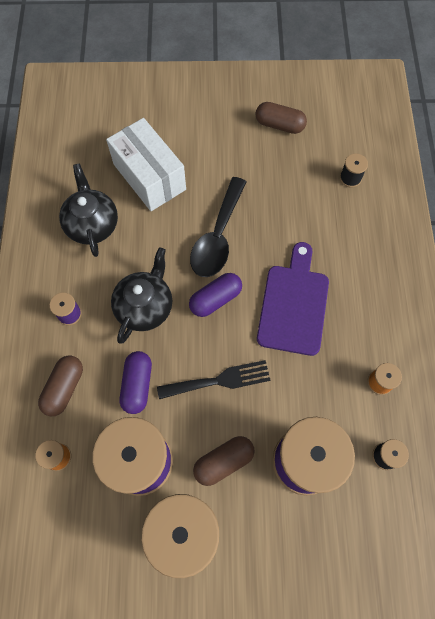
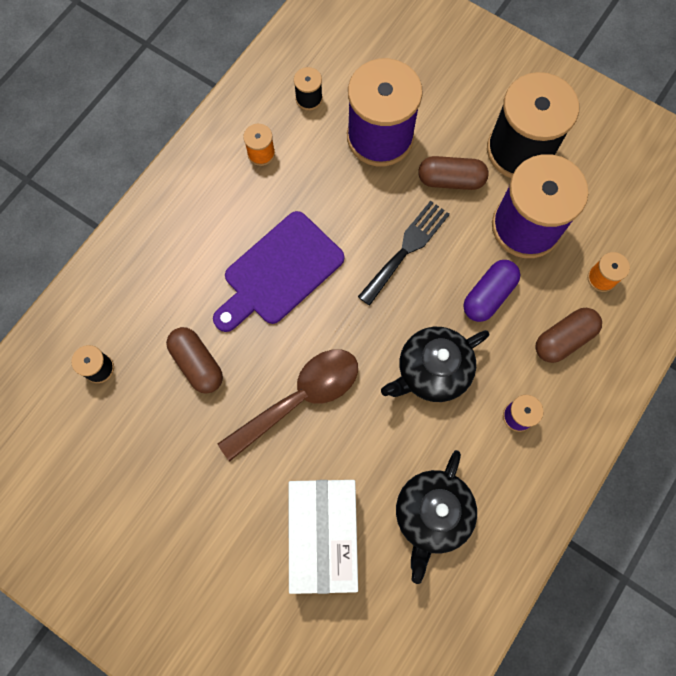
camera: 145 degrees left, 5 degrees up
(215, 299) = (353, 330): purple capsule -> none
(218, 237) = (300, 398): black spoon -> brown spoon
(219, 380) = (406, 249): black fork -> black fork turned 105 degrees clockwise
(279, 125) = (114, 498): brown capsule -> brown capsule (197, 363)

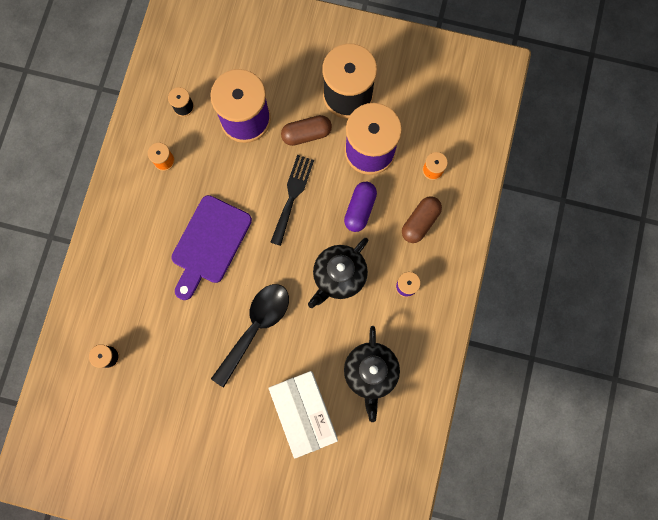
camera: 20 degrees left, 5 degrees up
(197, 363) = (176, 329): brown capsule -> none
(300, 398) = (256, 327): brown spoon -> black spoon

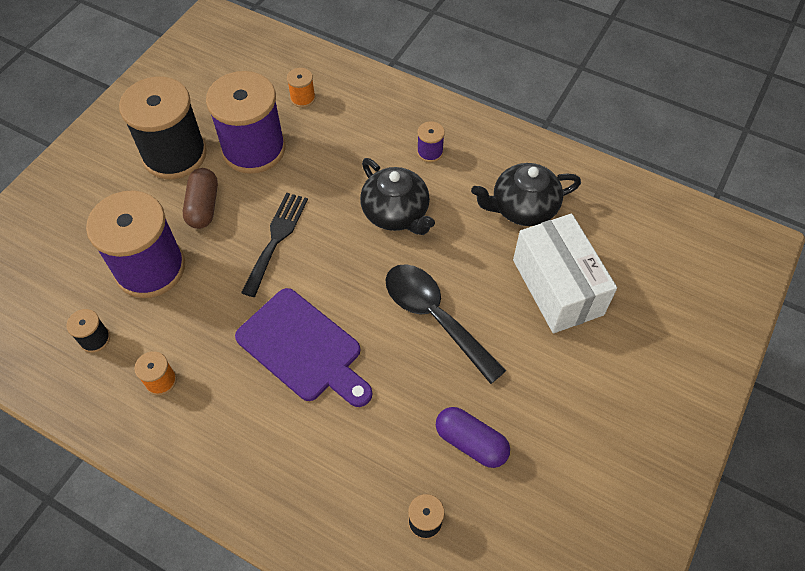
camera: 75 degrees left, 20 degrees down
(292, 195) = (276, 239): black fork -> black fork turned 75 degrees clockwise
(304, 412) = (557, 287): white box -> white box turned 75 degrees clockwise
(360, 209) = (322, 174): purple capsule -> purple capsule (471, 442)
(370, 372) = (523, 208): black teapot -> black teapot turned 150 degrees clockwise
(420, 222) = (359, 123): brown capsule -> none

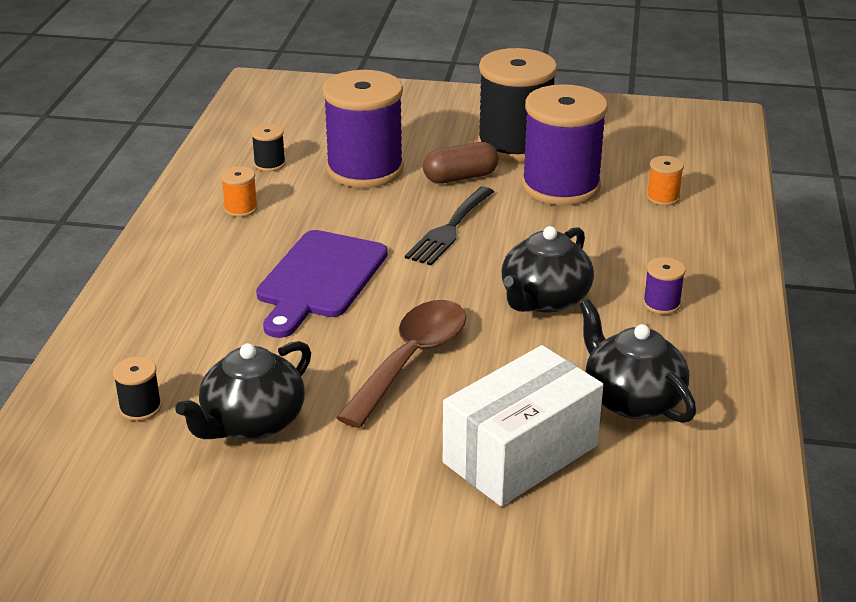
camera: 70 degrees right, 25 degrees down
(276, 239) = (449, 229): black fork -> black fork turned 120 degrees clockwise
(434, 317) = (411, 360): black spoon -> brown spoon
(471, 442) = (252, 422): purple capsule -> black teapot

